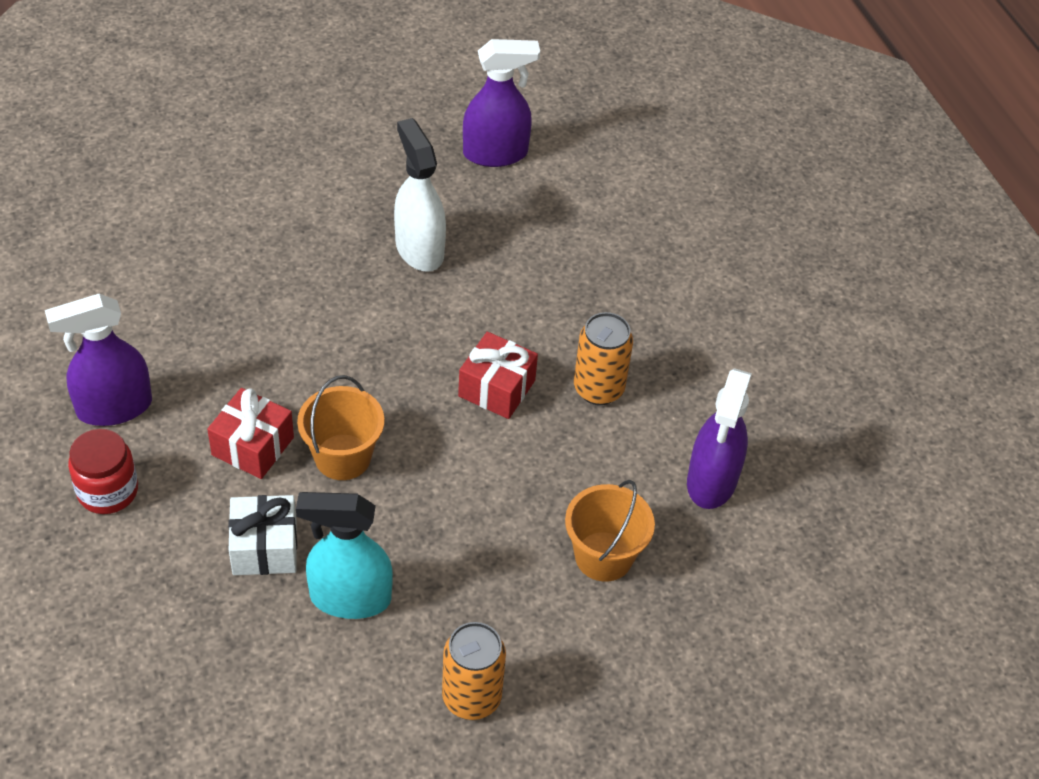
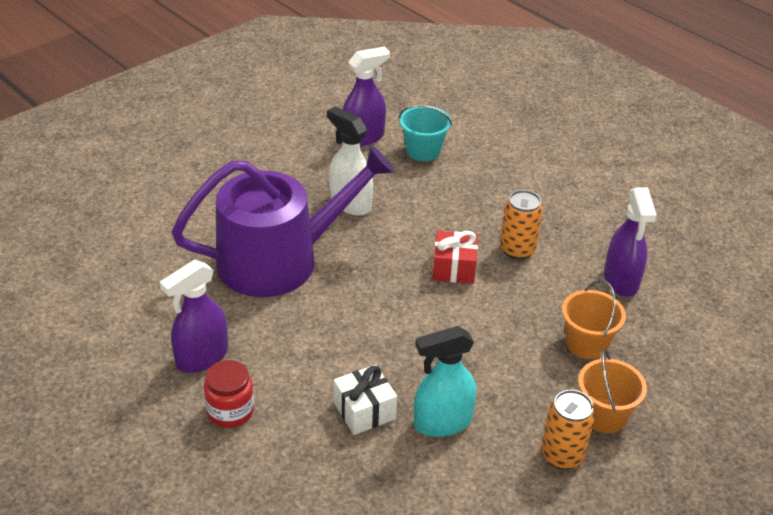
camera: 20 degrees left, 10 degrees down
(253, 446) = (315, 351): red gift -> none
(283, 303) = (280, 259): none -> purple watering can
(342, 457) = (381, 339): orange bucket -> orange bucket (604, 416)
(564, 199) = (423, 151): none -> turquoise bucket

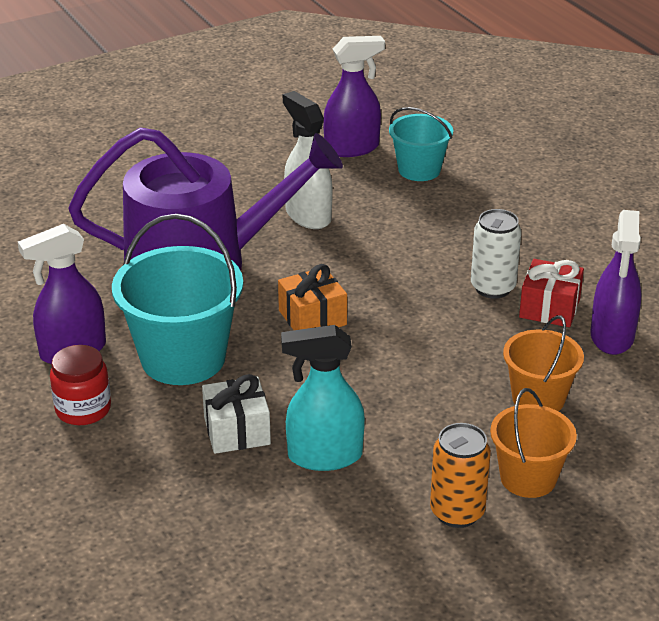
camera: 15 degrees right, 5 degrees down
(296, 350) = (183, 358): none -> turquoise bucket
(387, 297) = (312, 318): none -> orange gift
(454, 268) = (405, 298): red gift -> red gift (549, 308)
(517, 250) = (493, 287): orange can -> white can

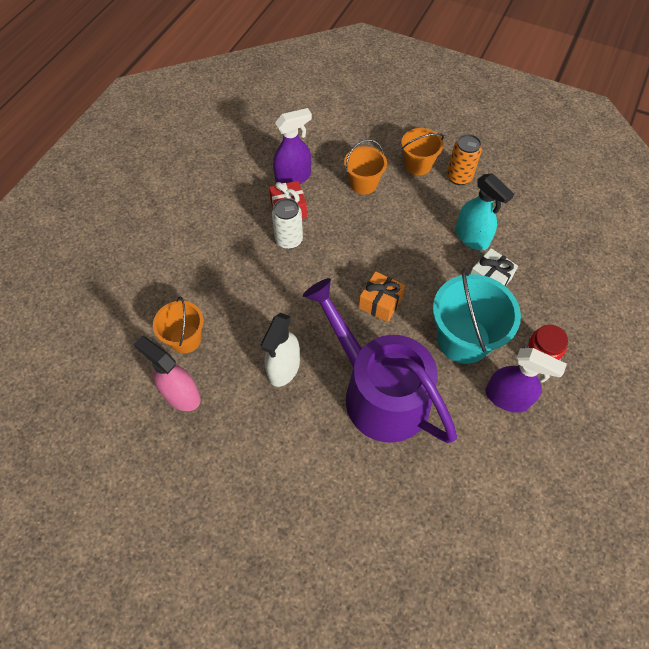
camera: 125 degrees left, 25 degrees up
(352, 148) = (181, 394): purple spray bottle -> pink spray bottle
(419, 170) = (185, 339): turquoise bucket -> orange bucket

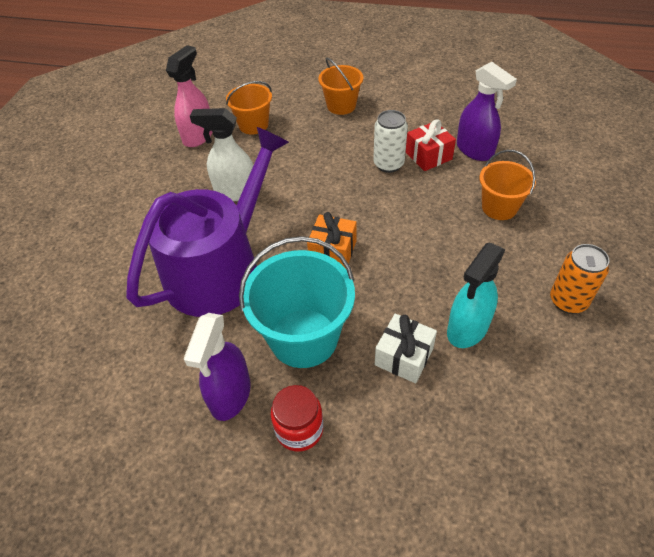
camera: 80 degrees right, 10 degrees down
(418, 165) = (562, 253): orange bucket -> orange bucket (341, 106)

